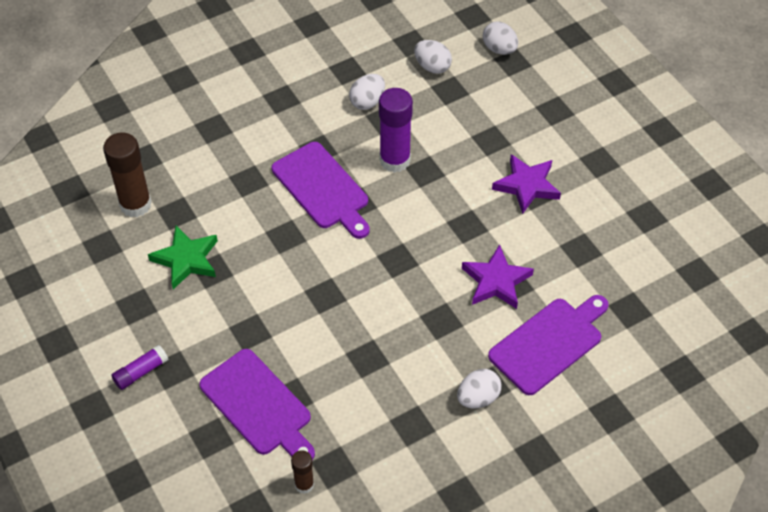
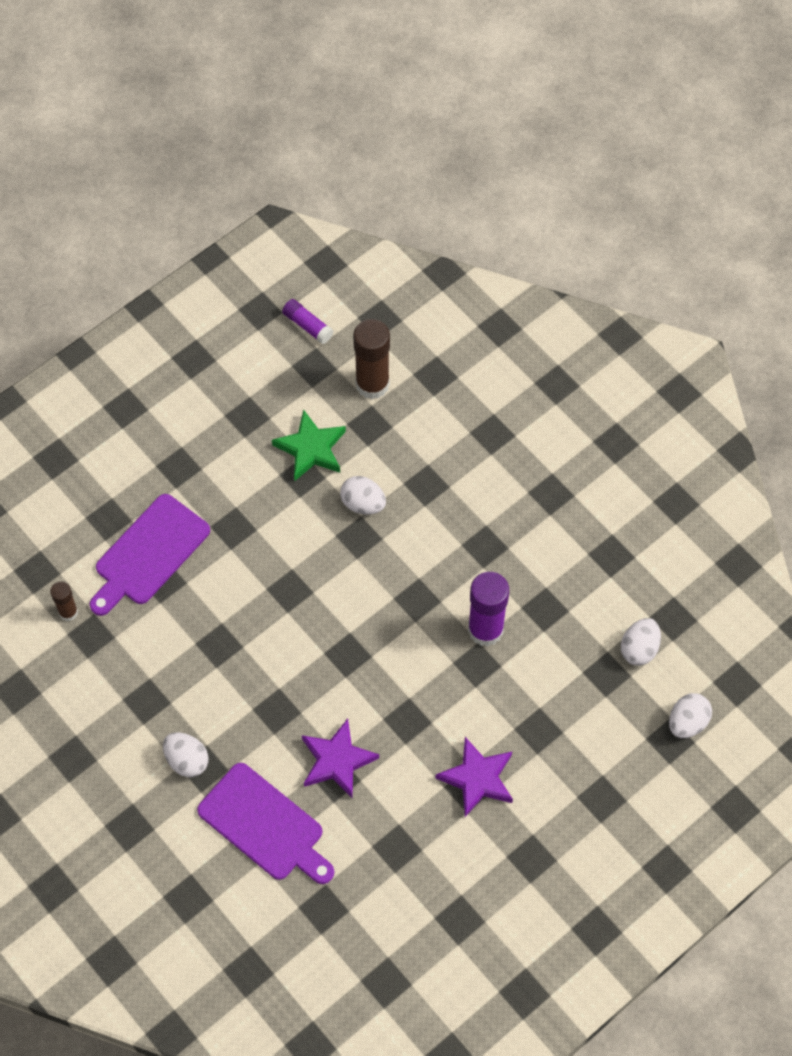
camera: 80 degrees right, 10 degrees up
(141, 372) = (171, 440): purple glue stick -> purple glue stick (307, 325)
(322, 188) = (430, 561): purple cutting board -> none
(367, 102) = (567, 586): white egg -> white egg (363, 503)

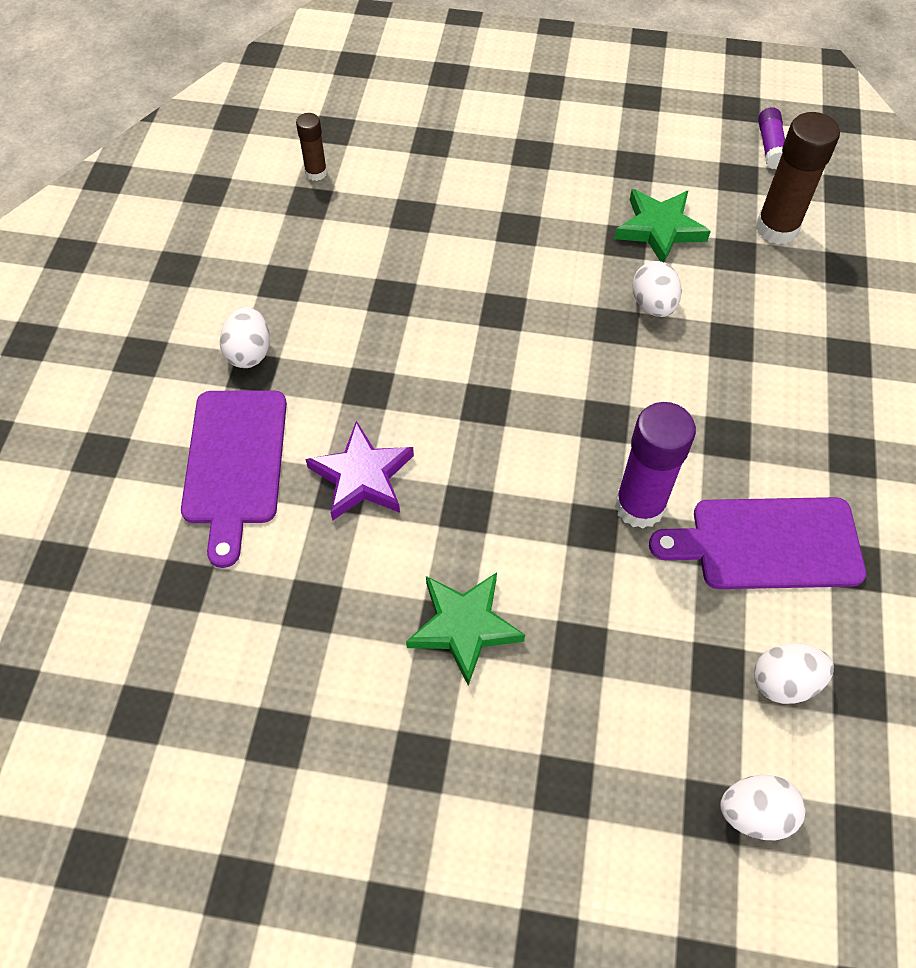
camera: 50 degrees right, 5 degrees down
(149, 553) = (429, 188): purple cutting board -> purple cutting board (768, 544)
(477, 778) = (464, 627): purple star -> green star

